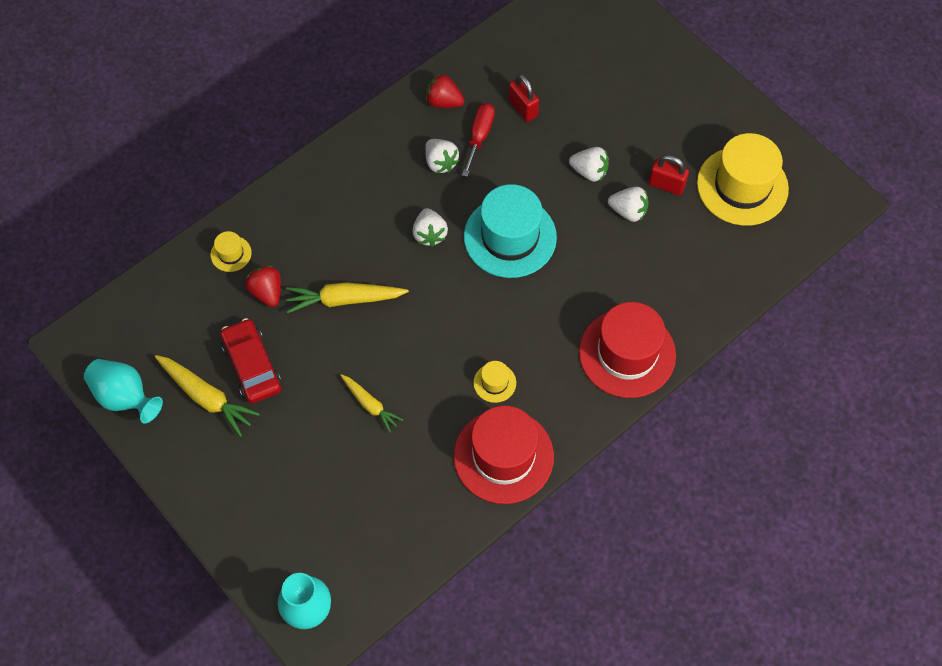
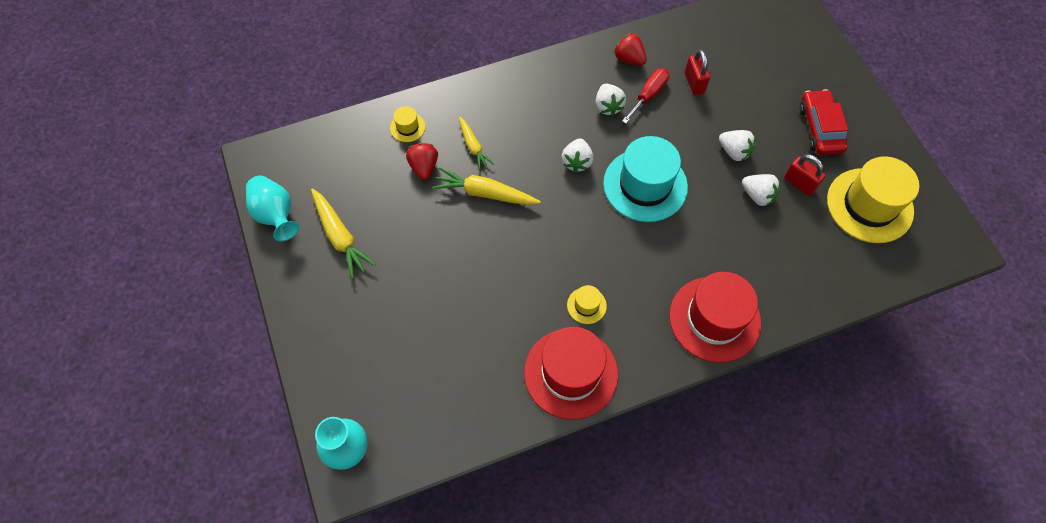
camera: 20 degrees right, 0 degrees up
(252, 366) = (387, 223): red car -> red car (820, 128)
(370, 405) = (472, 288): yellow carrot -> yellow carrot (473, 146)

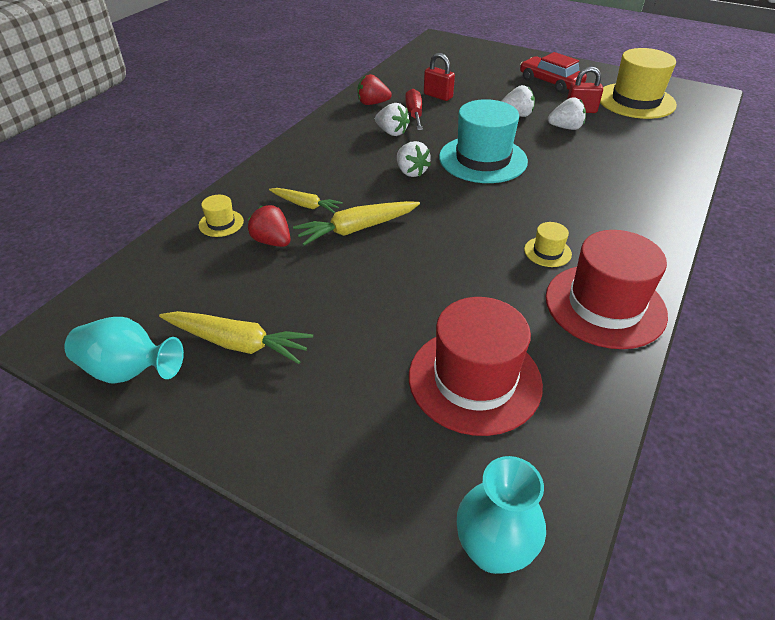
camera: 40 degrees left, 20 degrees down
(714, 319) = (647, 204): red hat -> red hat (474, 379)

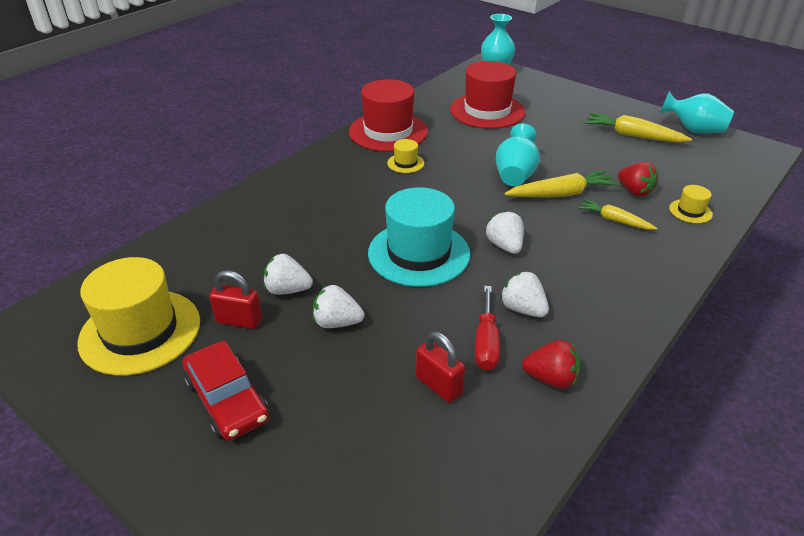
camera: 170 degrees left, 5 degrees down
(410, 249) = (515, 175): none -> turquoise vase

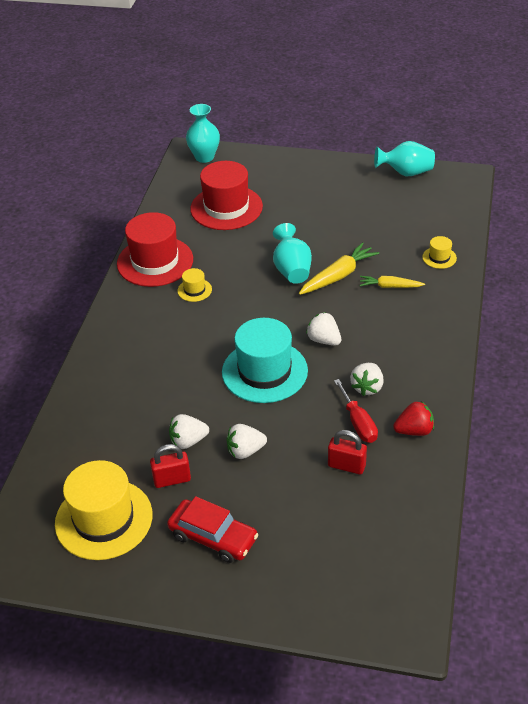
camera: 25 degrees left, 5 degrees up
(523, 309) = (367, 387): white strawberry -> white strawberry turned 90 degrees counterclockwise
(633, 136) = (362, 195): yellow carrot -> none
(634, 191) = (391, 253): red strawberry -> none

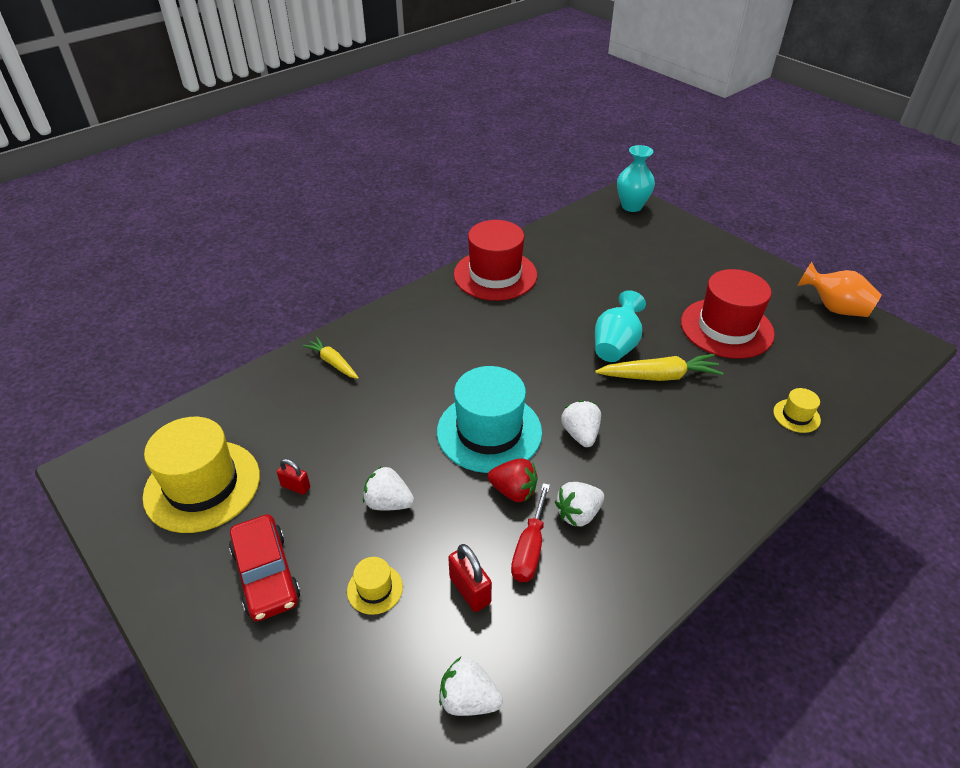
camera: 35 degrees right, 0 degrees up
(172, 479) = (295, 487): red padlock -> red padlock, size x0.66
(188, 441) = (349, 458): white strawberry -> white strawberry (468, 699)
(194, 290) = (503, 317): yellow hat -> yellow hat (375, 589)
(226, 208) = (608, 258): red hat -> red hat (726, 328)
(390, 286) = (707, 417): yellow carrot -> yellow carrot (333, 363)
(406, 173) = (834, 308): turquoise vase -> orange vase
(414, 430) = (584, 600): red strawberry -> red strawberry (513, 491)

